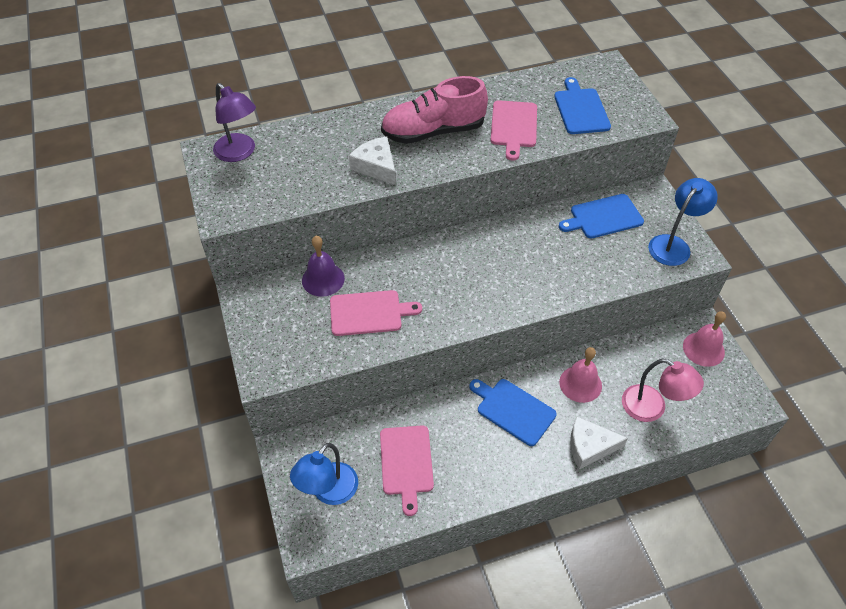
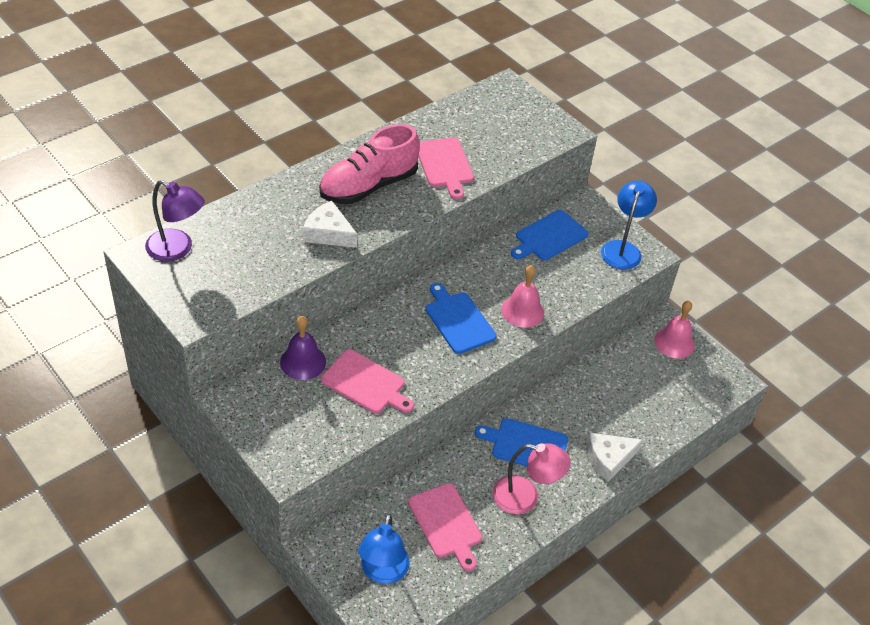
camera: 25 degrees left, 5 degrees down
(369, 313) = (365, 383): pink cutting board -> pink cutting board turned 60 degrees clockwise
(580, 384) = (577, 404): pink bell -> pink bell (522, 311)
(581, 109) = (501, 135): blue cutting board -> blue cutting board (458, 320)
(652, 408) = (650, 409): pink lamp -> pink lamp (525, 497)

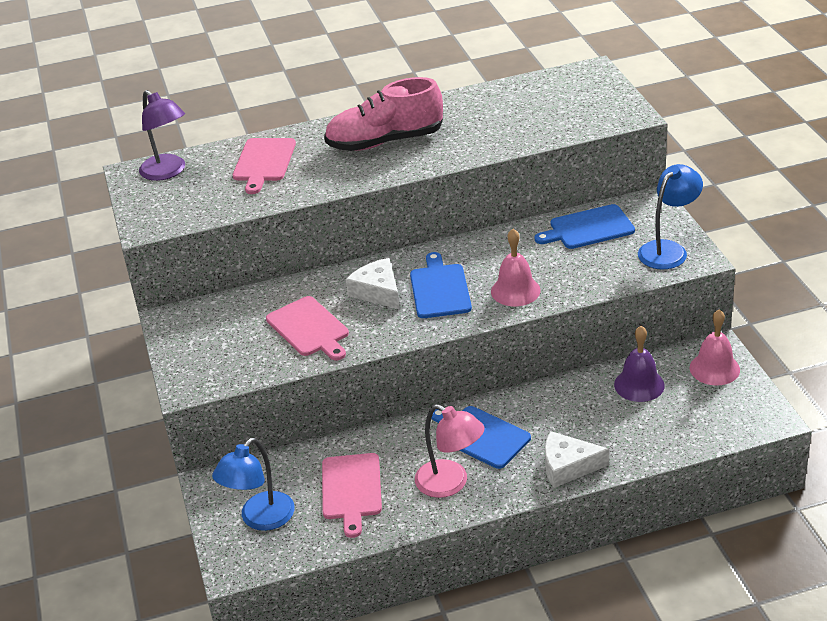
camera: 30 degrees right, 10 degrees down
(303, 362) = (259, 300): purple bell -> purple bell (639, 385)
(328, 233) = (318, 176): white cheese -> white cheese (378, 292)
(444, 165) = (477, 132): pink cutting board -> pink cutting board (264, 162)

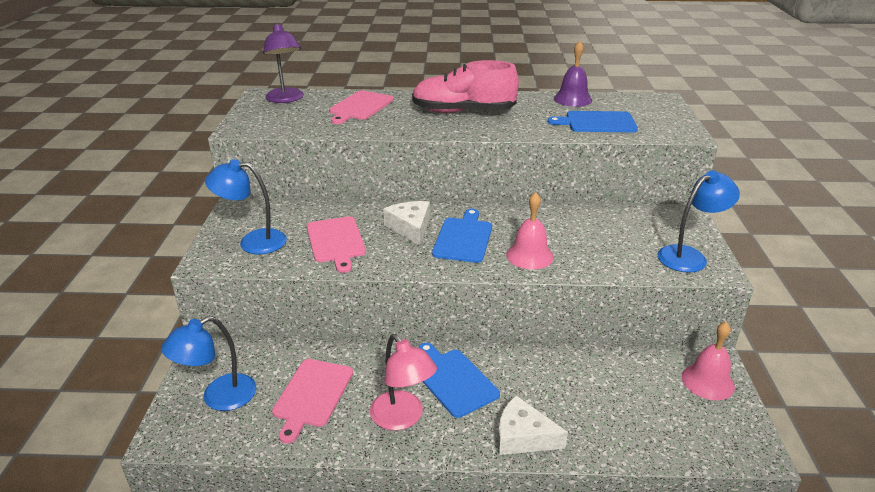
camera: 15 degrees right, 5 degrees down
(220, 353) = (253, 242): none -> blue lamp
(588, 228) = (619, 222): blue cutting board -> blue cutting board (597, 122)
(639, 385) = (625, 375): purple bell -> purple bell (572, 99)

